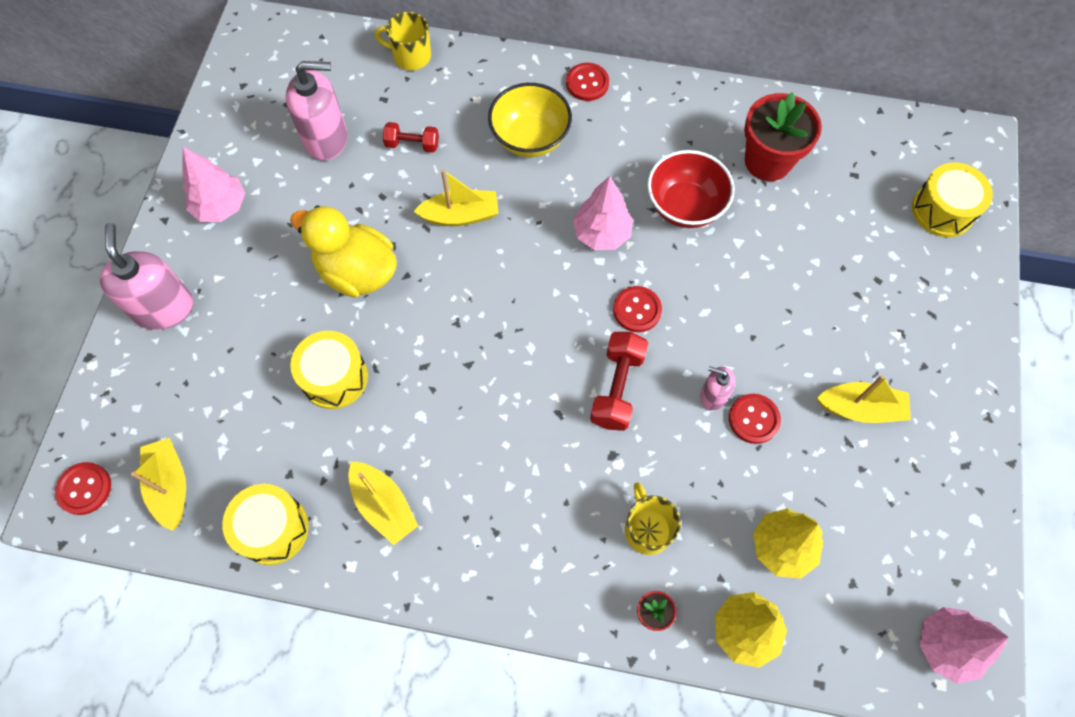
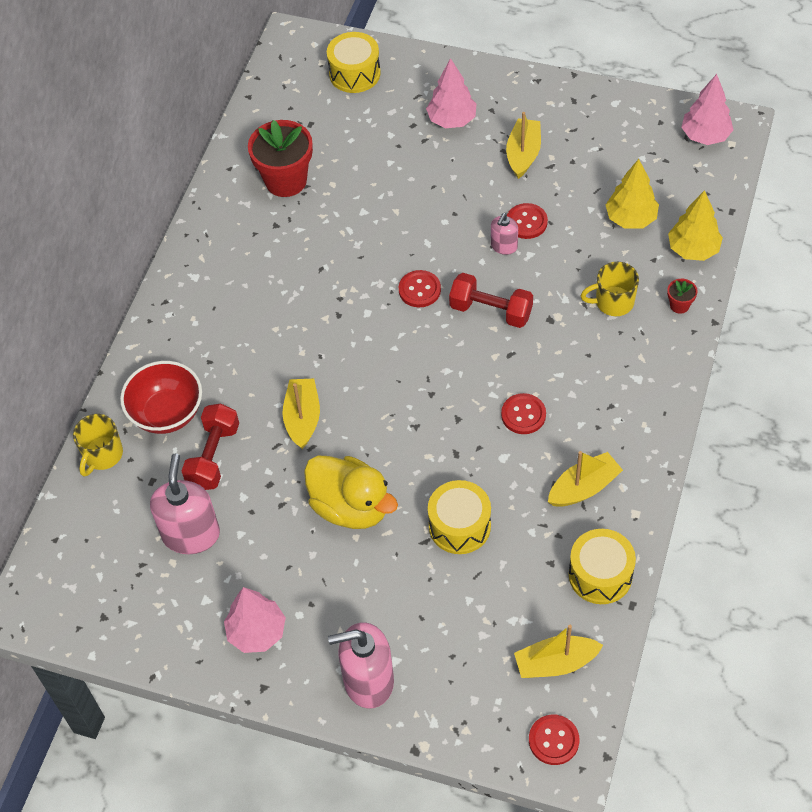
camera: 80 degrees left, 10 degrees down
(357, 271) = (351, 507): yellow duck -> yellow duck turned 90 degrees counterclockwise
(412, 144) = (213, 456): red dumbbell -> red dumbbell, size x1.57
(530, 138) = (226, 356): yellow bowl -> none
(587, 83) = (171, 306): red button -> red button (523, 415)
(601, 234) = (340, 309): pink tree -> pink tree (451, 120)
(684, 206) = (322, 245): red bowl -> red bowl (167, 413)

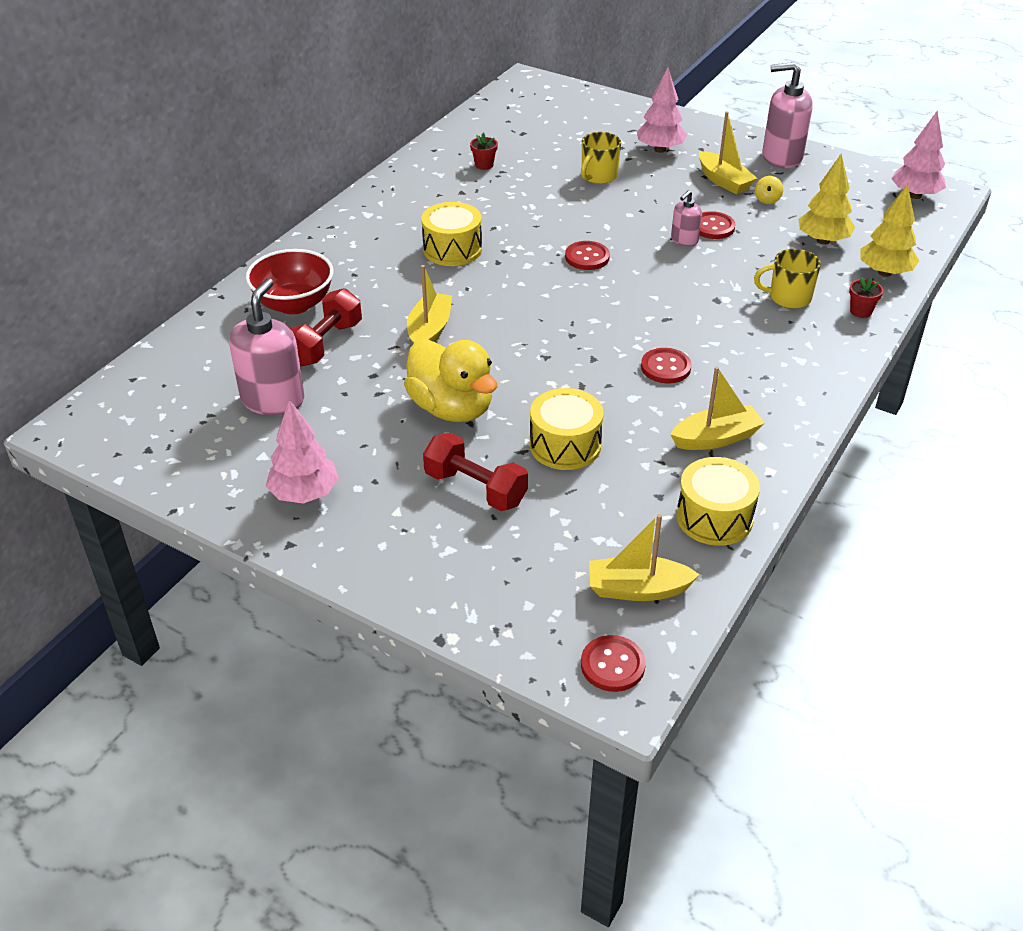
camera: 10 degrees right, 15 degrees down
(102, 455) = (214, 323): yellow mug -> yellow mug (598, 176)
(286, 180) = (484, 165): red flower pot -> red flower pot, size x0.44
(354, 73) = (577, 108): yellow drum -> yellow drum (452, 249)
(368, 681) = (410, 562): pink soap dispenser -> pink soap dispenser (781, 157)
(491, 311) = (656, 283): red dumbbell -> red dumbbell (475, 488)
(523, 154) = (724, 181): yellow boat -> yellow boat turned 120 degrees clockwise
(569, 172) = (767, 200): none -> yellow spinning top

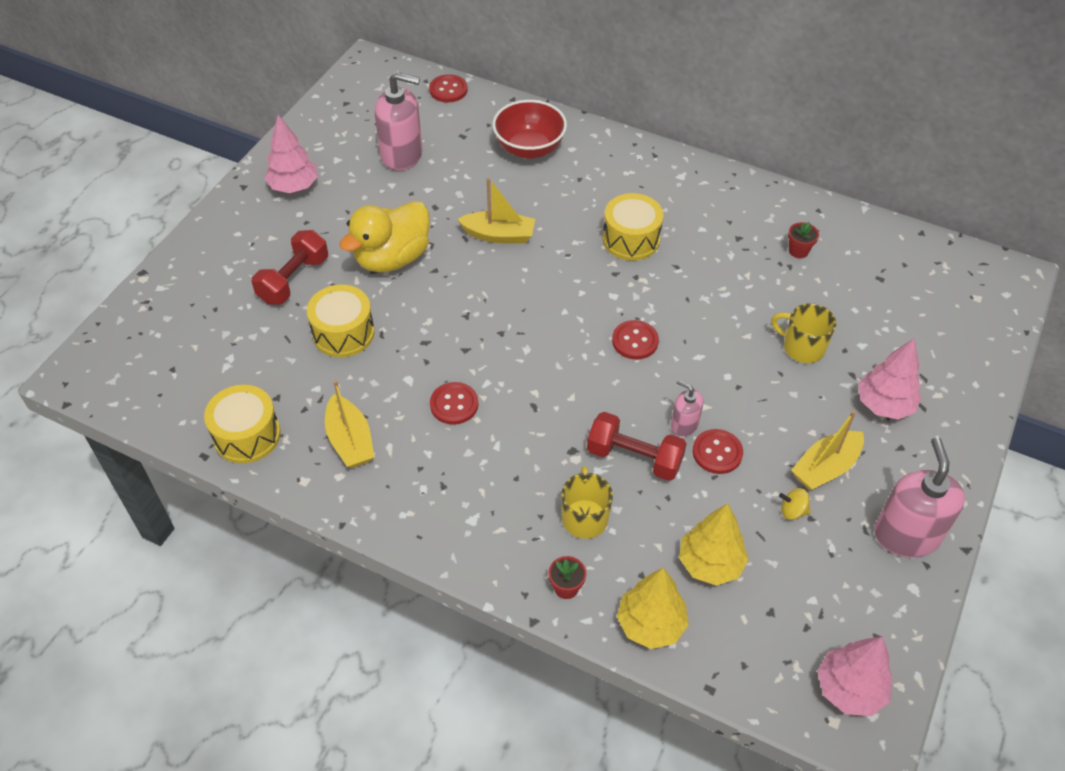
camera: 85 degrees right, 10 degrees up
(325, 344) = (475, 174): red dumbbell -> red dumbbell (634, 458)
(612, 665) = (101, 368): red button -> red button (448, 90)
(637, 589) = (172, 382): yellow boat -> none

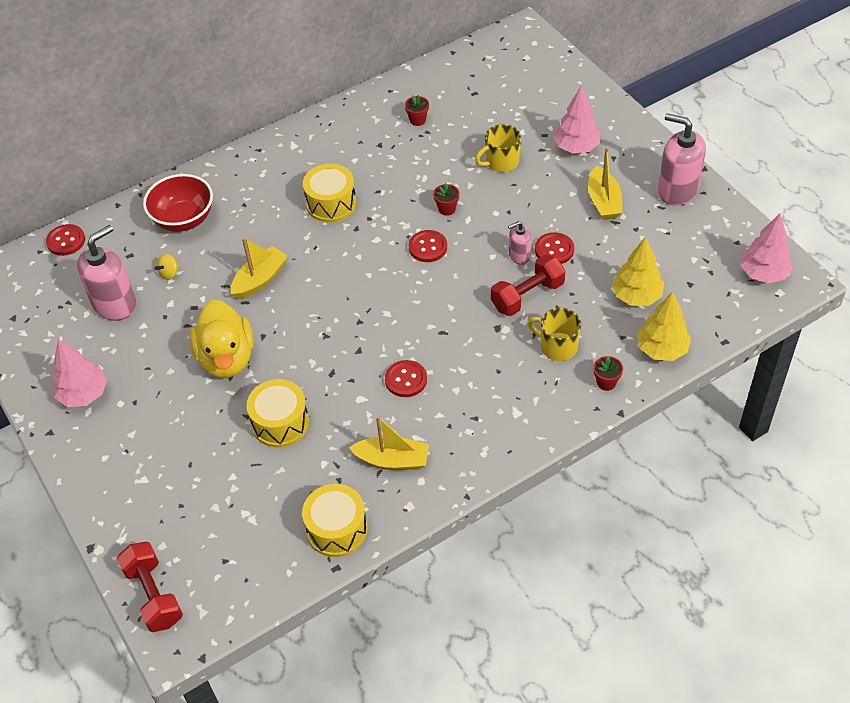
camera: 55 degrees left, 0 degrees up
(293, 280) = (194, 435): red dumbbell -> red dumbbell (154, 595)
(698, 332) = (447, 209): none -> red flower pot
(792, 511) = (625, 235): yellow spinning top -> yellow spinning top (169, 273)

